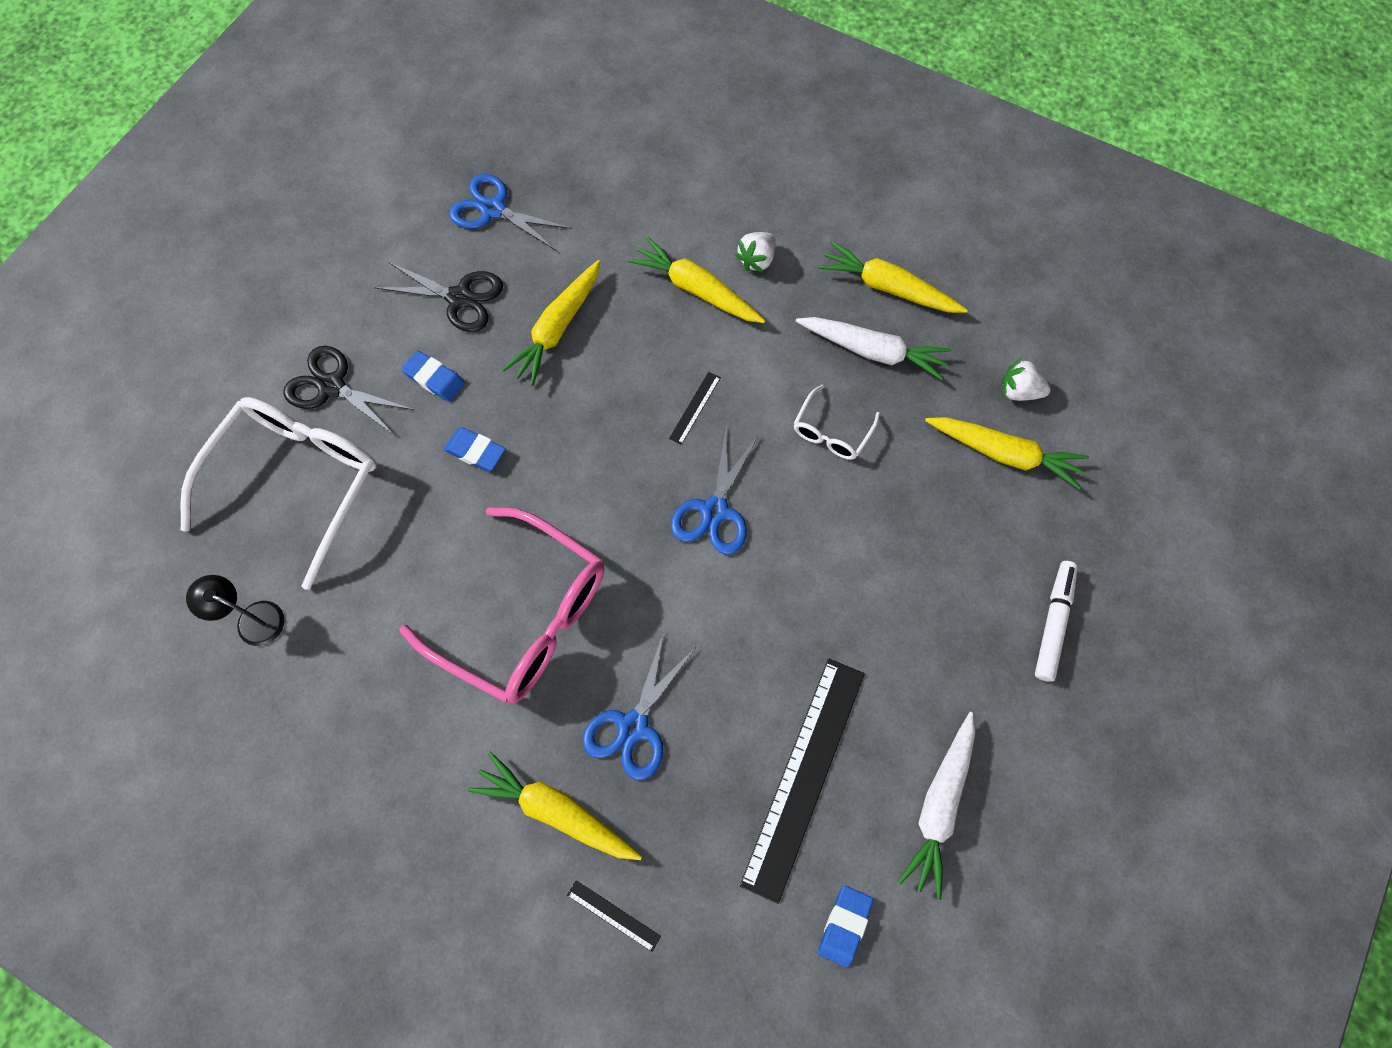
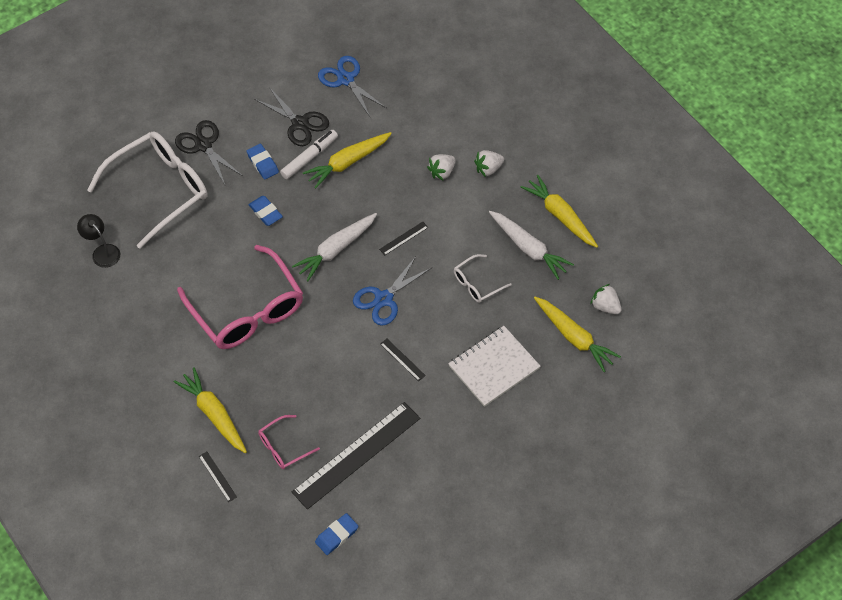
camera: 25 degrees right, 10 degrees down
(633, 726) = (277, 390): blue scissors -> none
(689, 815) = (283, 447): none -> pink glasses
(696, 289) = (442, 172): yellow carrot -> white strawberry
(790, 593) = (402, 359): none -> black ruler
(922, 547) = (493, 367): none -> white notebook
(939, 805) = (423, 501): white carrot -> white carrot (336, 249)
(1053, 623) = (546, 438): white marker -> white marker (309, 157)

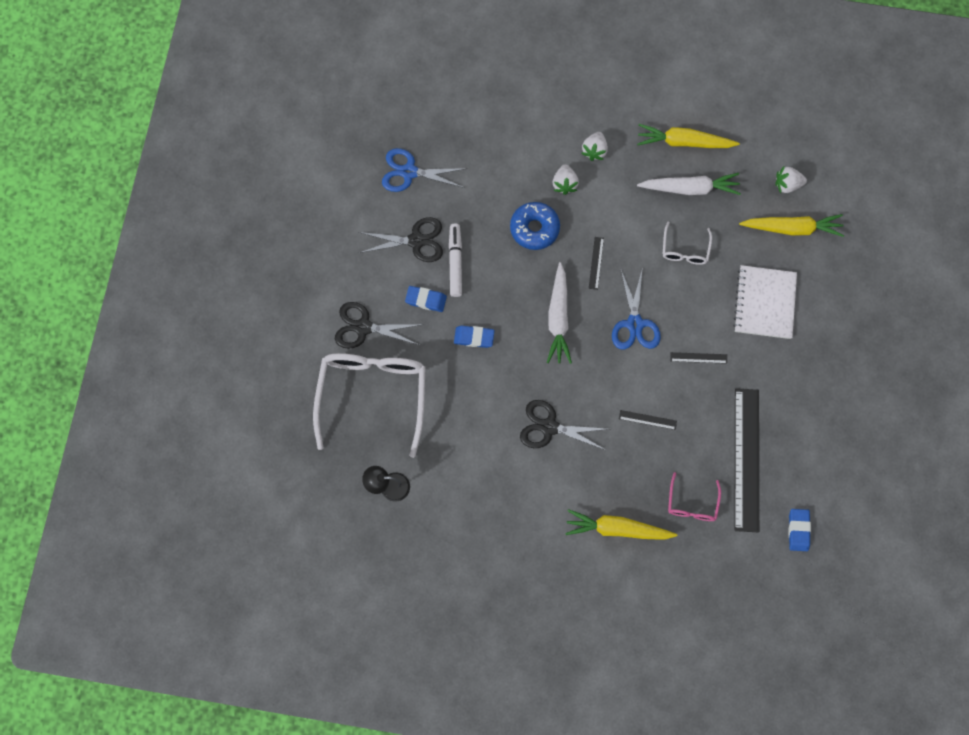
camera: 45 degrees left, 15 degrees up
(217, 476) = (672, 571): black ruler -> black ruler (647, 420)
(247, 310) = (549, 427): pink glasses -> black scissors
(347, 163) = (488, 240): yellow carrot -> none
(387, 182) = (534, 229): none -> blue donut

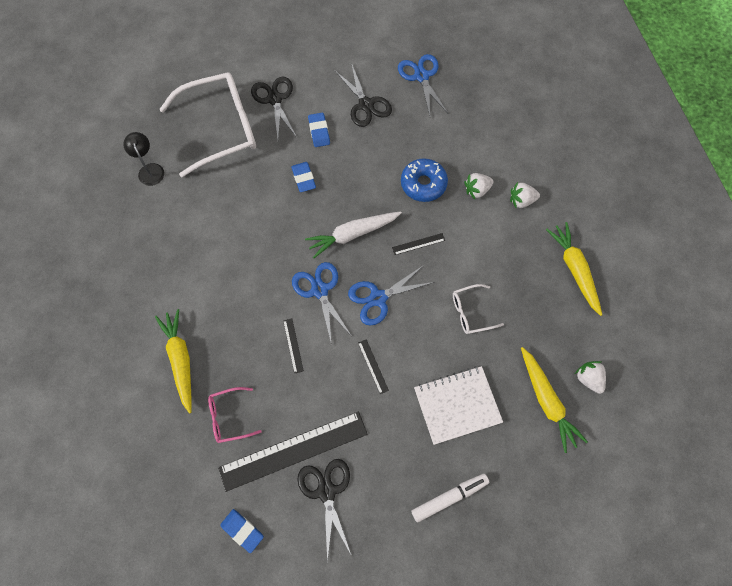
camera: 65 degrees right, 5 degrees down
(455, 262) = (362, 139): white marker -> white marker (449, 497)
(549, 427) = (251, 267): black scissors -> black scissors (326, 491)
(603, 373) = (319, 290): none -> blue scissors
(690, 188) = (533, 293): white carrot -> none
(798, 530) = (242, 530): blue eraser -> blue eraser turned 60 degrees clockwise

